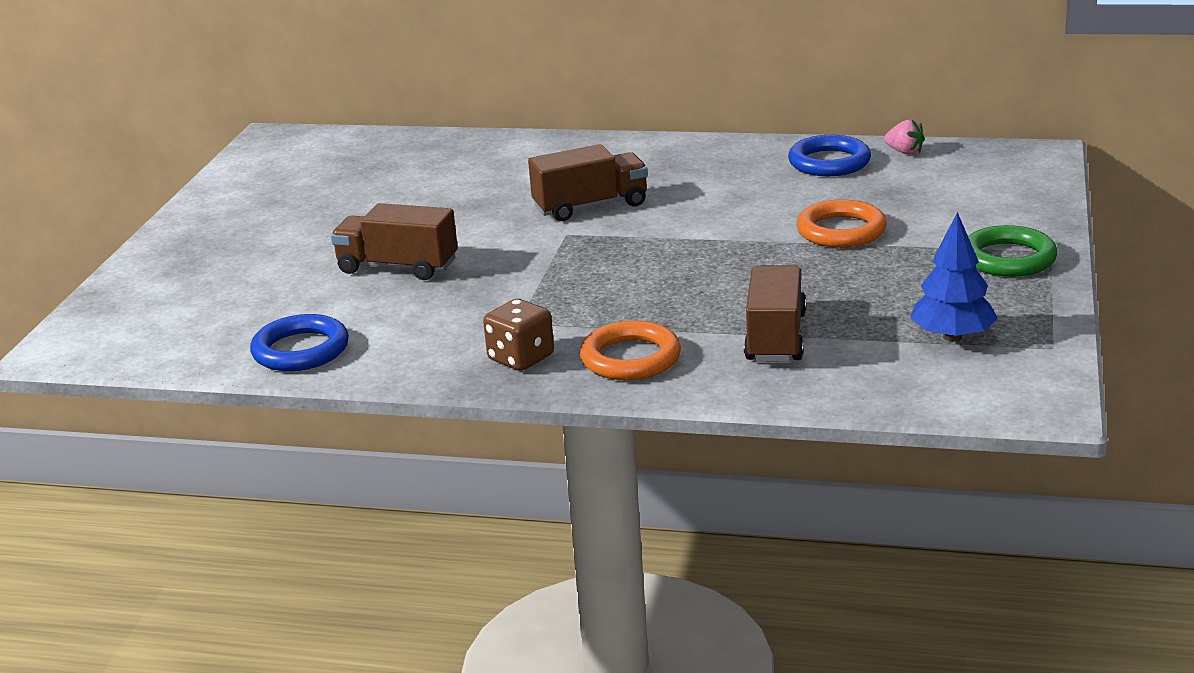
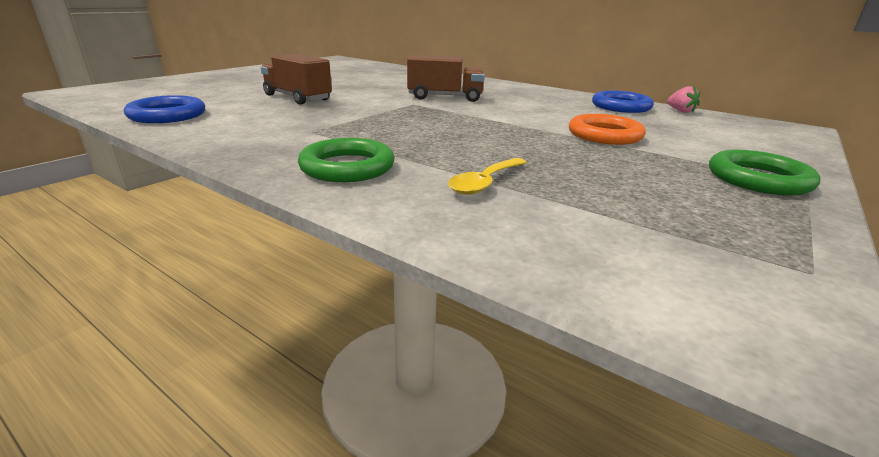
camera: 20 degrees right, 0 degrees up
(521, 358) = (274, 148): brown dice -> none
(630, 358) = (347, 167): orange ring -> green ring
(775, 337) = (485, 183): brown truck -> yellow spoon
(952, 337) = (673, 227): blue tree -> none

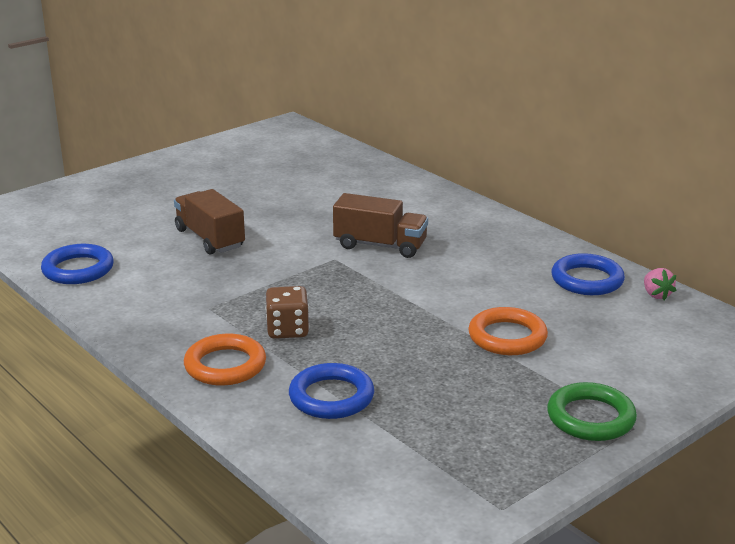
camera: 15 degrees right, 0 degrees up
(347, 167) = (225, 365): green ring -> orange ring
(400, 140) = (288, 330): none -> brown dice
(485, 183) = (331, 397): yellow spoon -> blue ring

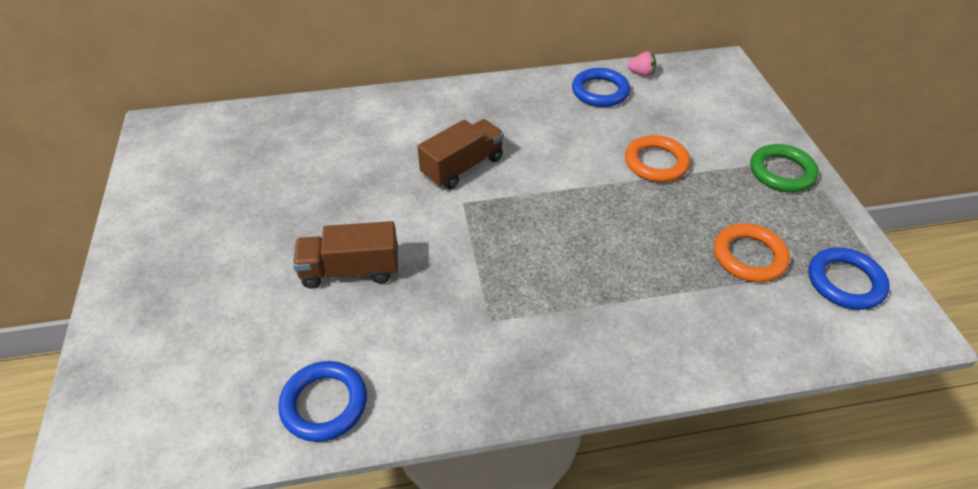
camera: 60 degrees left, 20 degrees up
(225, 365) = (604, 346): orange ring -> orange ring (749, 256)
(288, 330) = (568, 280): brown dice -> none
(331, 397) = (692, 294): blue ring -> blue ring (845, 282)

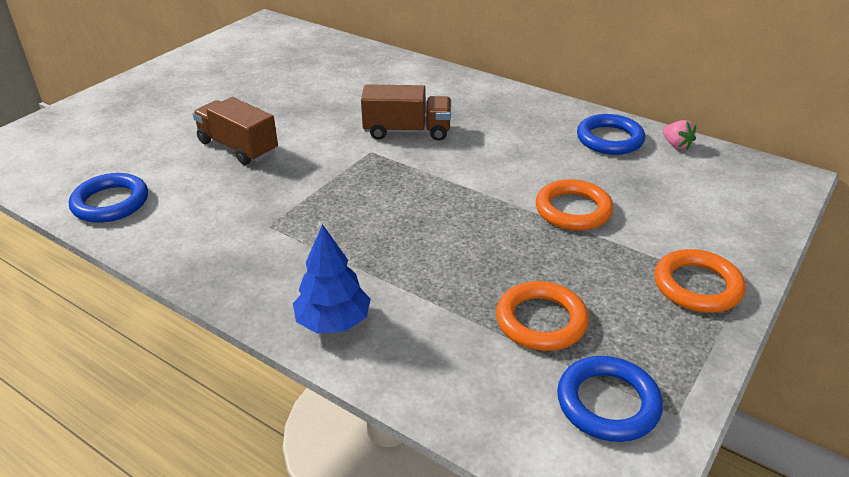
camera: 45 degrees right, 10 degrees down
(650, 357) = (333, 322): none -> blue tree
(782, 172) = (697, 286): green ring -> orange ring

